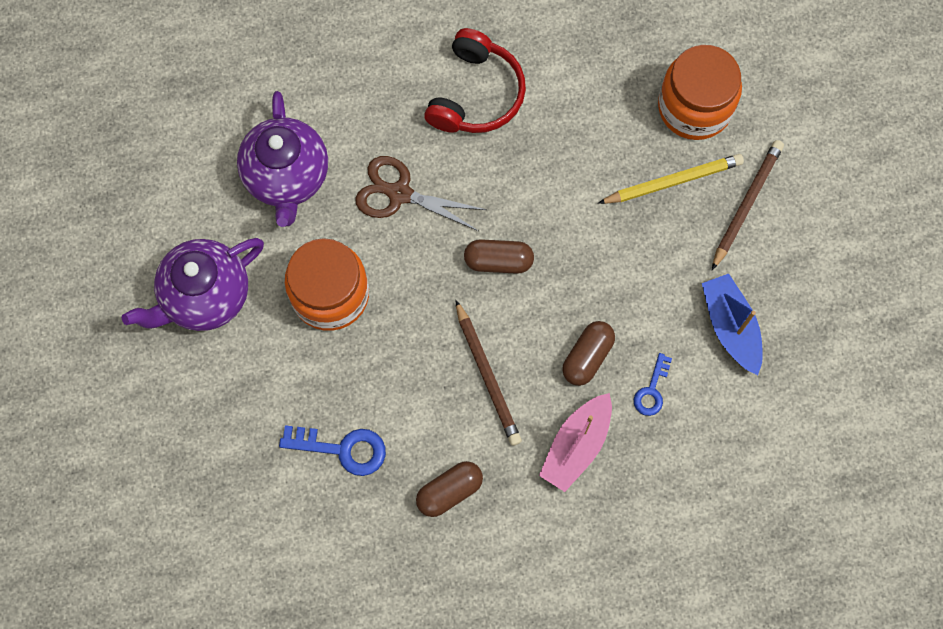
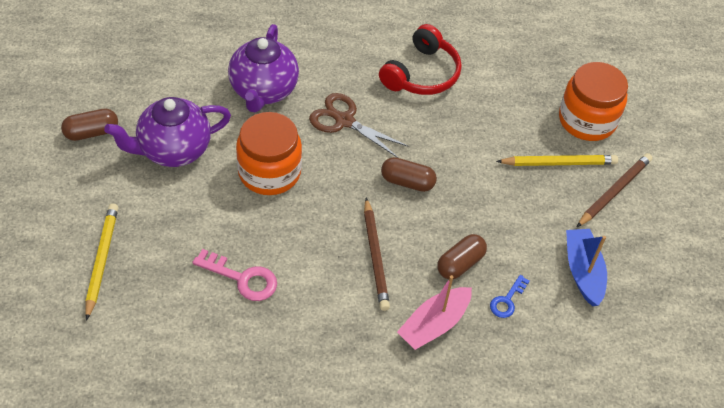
camera: 10 degrees right, 20 degrees down
(173, 472) = (102, 260): none -> yellow pencil
(342, 449) = (242, 278): blue key -> pink key
(449, 491) = (319, 331): brown capsule -> brown capsule (91, 132)

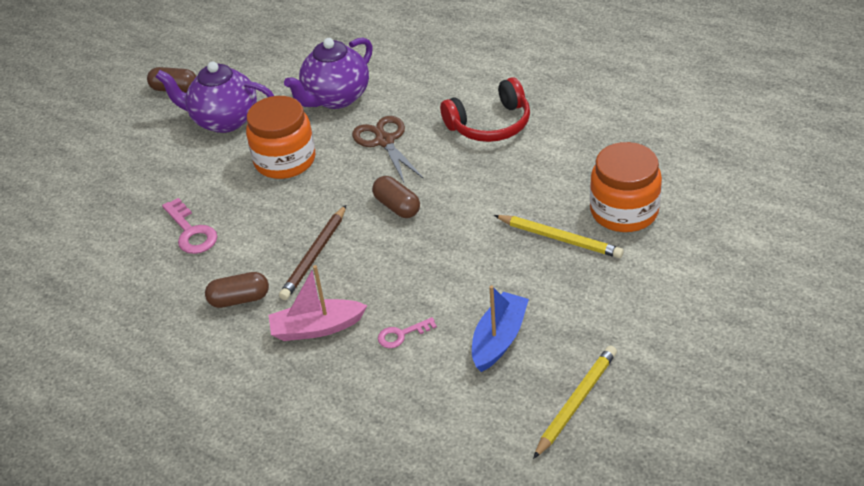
camera: 40 degrees right, 10 degrees down
(102, 260) = (101, 181): yellow pencil -> yellow pencil (577, 402)
(460, 264) = (385, 288): brown capsule -> brown capsule (239, 299)
(507, 300) = (401, 335): blue key -> pink key
(614, 191) = (597, 282): brown pencil -> none

